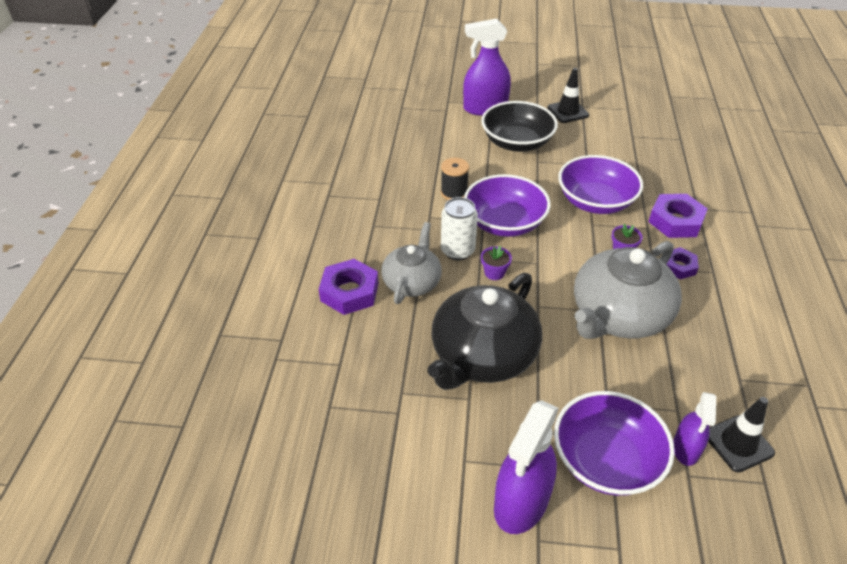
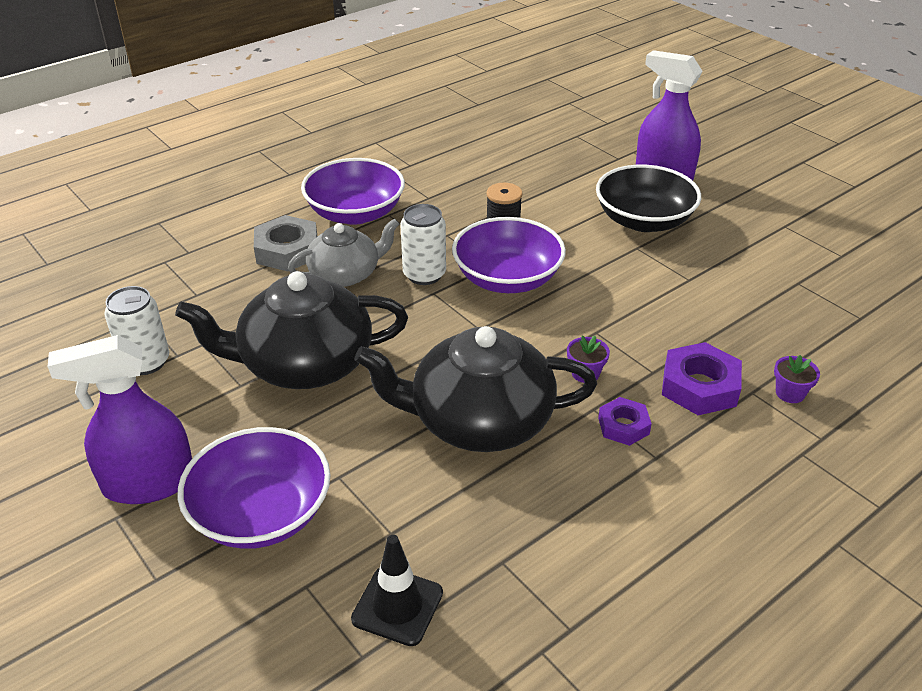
camera: 45 degrees right, 5 degrees down
(349, 292) = (287, 250): purple nut -> grey nut
(386, 434) = (146, 362): none -> white can
(494, 273) = (426, 311): purple flower pot -> purple flower pot (790, 393)
(568, 112) = (756, 222): black traffic cone -> none
(595, 201) = (636, 315): purple bowl -> purple bowl (355, 213)
(619, 315) = (479, 420): grey teapot -> black teapot
(686, 449) = (341, 566): purple spray bottle -> none

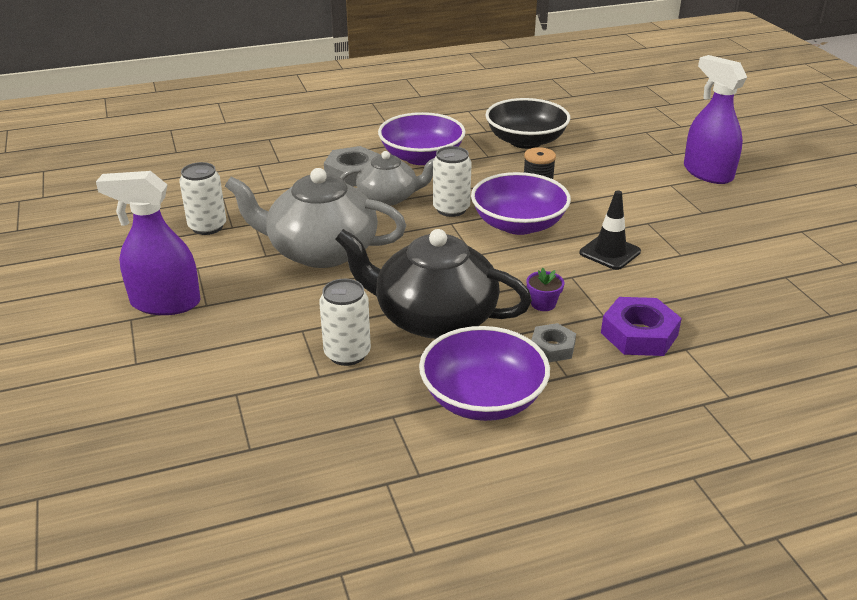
camera: 20 degrees right, 5 degrees down
(261, 513) = (232, 340): purple bowl -> purple bowl (483, 398)
(304, 364) = (321, 251): black teapot -> grey teapot
(397, 606) = (295, 423): black traffic cone -> black traffic cone (610, 252)
(408, 494) = (347, 354): none -> white can
(623, 426) = (552, 347): purple nut -> grey nut
(643, 220) = (667, 204): black bowl -> black bowl (526, 141)
(790, 393) = (721, 357): purple flower pot -> none

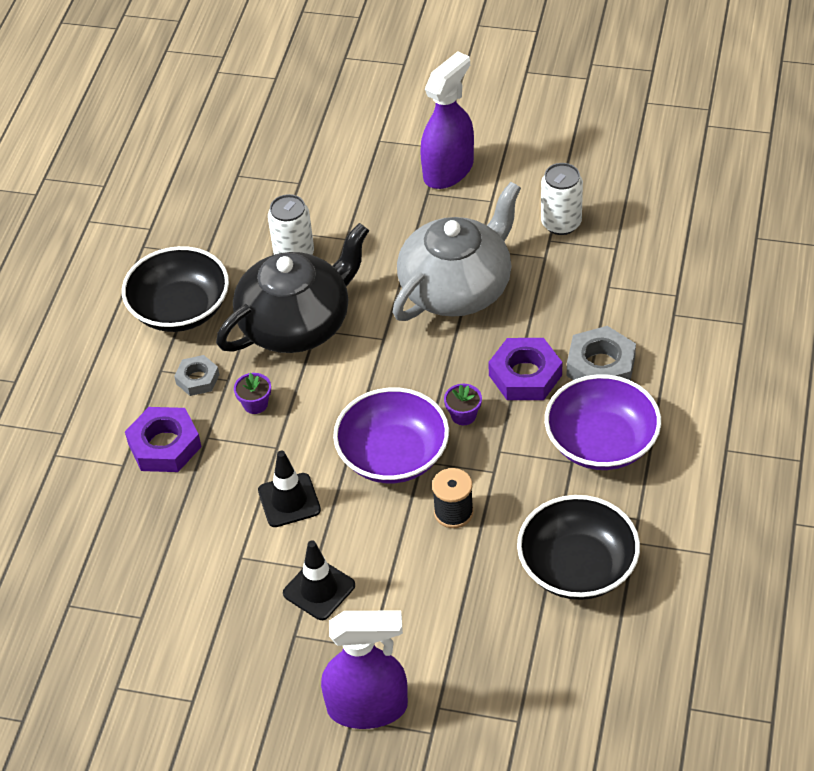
camera: 125 degrees right, 15 degrees up
(388, 197) = (525, 375): grey teapot -> purple nut
(451, 209) = (463, 415): white can -> purple flower pot
(483, 398) = (180, 309): purple bowl -> black bowl
(659, 215) = (319, 589): none -> black traffic cone

